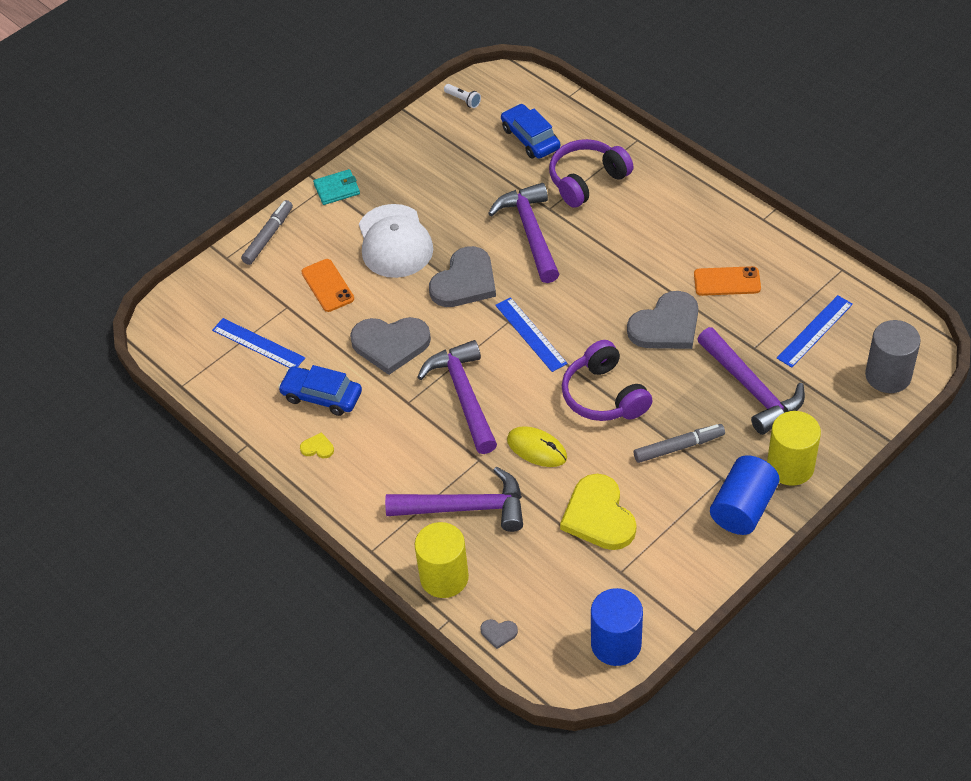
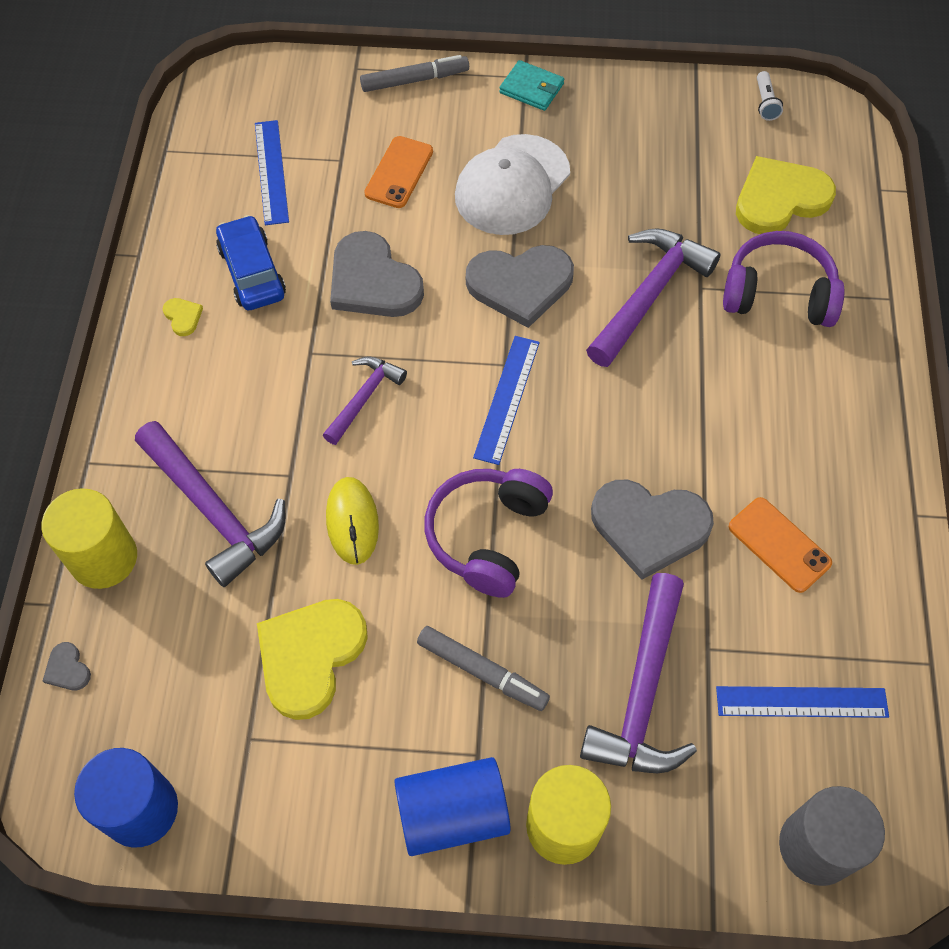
camera: 45 degrees right, 10 degrees up
(464, 396) = (364, 398): purple hammer -> purple hammer, size x0.58
(530, 138) = (780, 199): blue car -> yellow heart

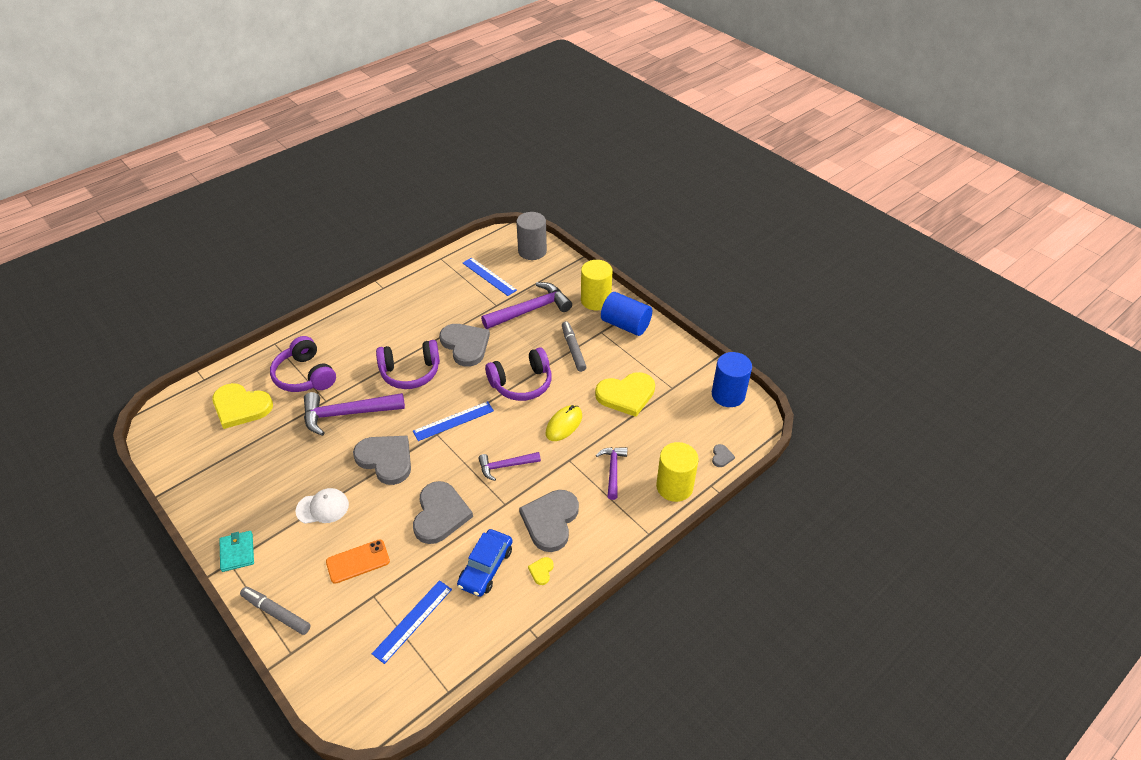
camera: 135 degrees left, 15 degrees down
(213, 510) = (613, 470): purple hammer -> purple hammer, size x0.58
(231, 378) = (550, 521): none -> grey heart
(512, 185) = (323, 507): white cap -> white cap, size x0.59
(660, 415) = (410, 372): none -> purple headphones
(765, 103) = (169, 450): white flashlight -> none
(779, 545) = (434, 311): orange phone -> none

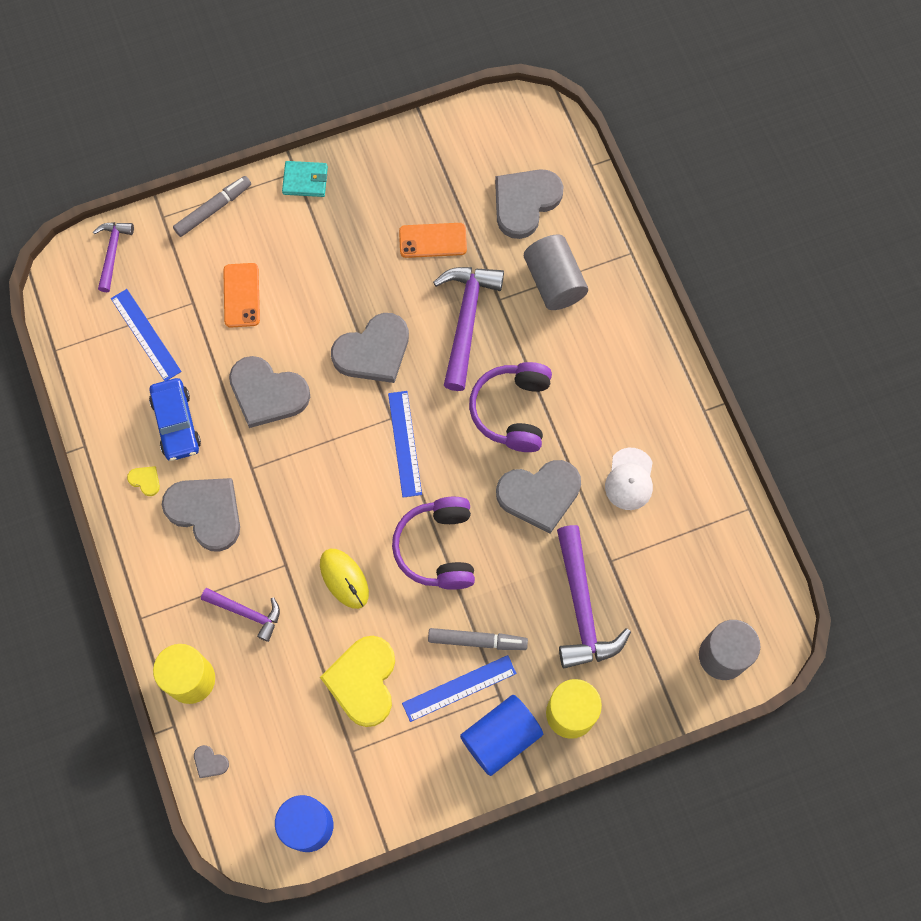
camera: 110 degrees right, 25 degrees up
(241, 407) = (525, 202): yellow heart -> grey heart
(283, 451) = (433, 240): none -> orange phone
(305, 375) = (554, 282): purple headphones -> grey cylinder
(323, 507) = (330, 271): white cap -> white cap (629, 479)
(486, 567) = (176, 423): blue car -> blue car turned 150 degrees counterclockwise
(489, 276) = (680, 570): blue ruler -> blue ruler (459, 688)
(506, 466) = (306, 486): purple hammer -> purple hammer (112, 253)

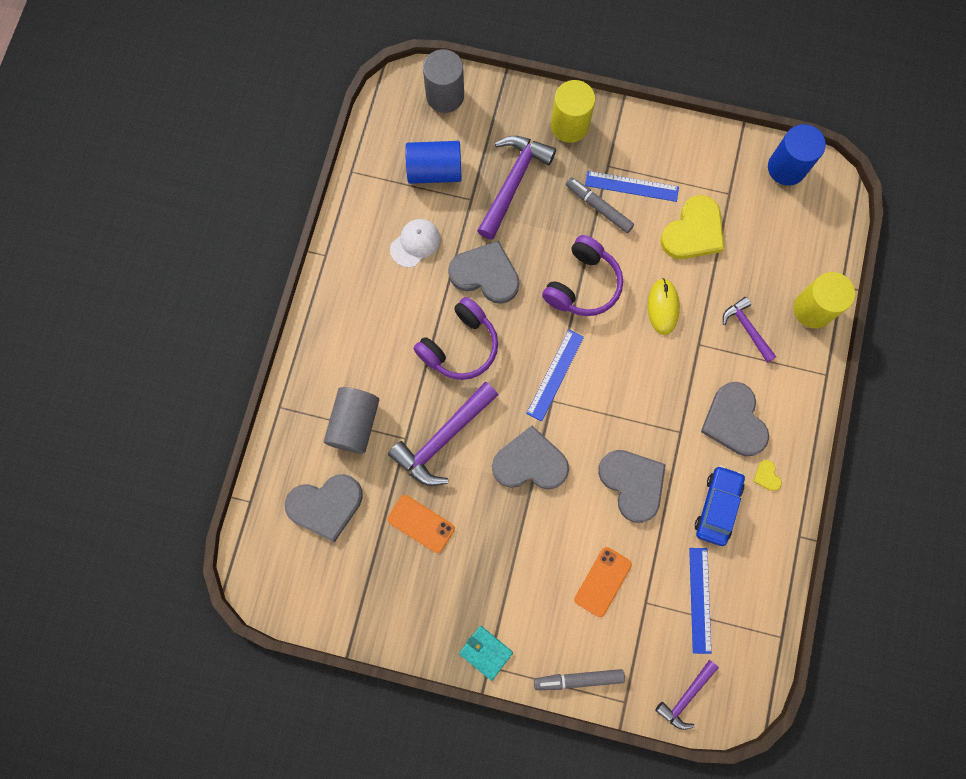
camera: 145 degrees left, 5 degrees up
(210, 762) = (830, 247): grey heart -> none
(501, 737) = (625, 140): blue cylinder -> blue cylinder (434, 171)

